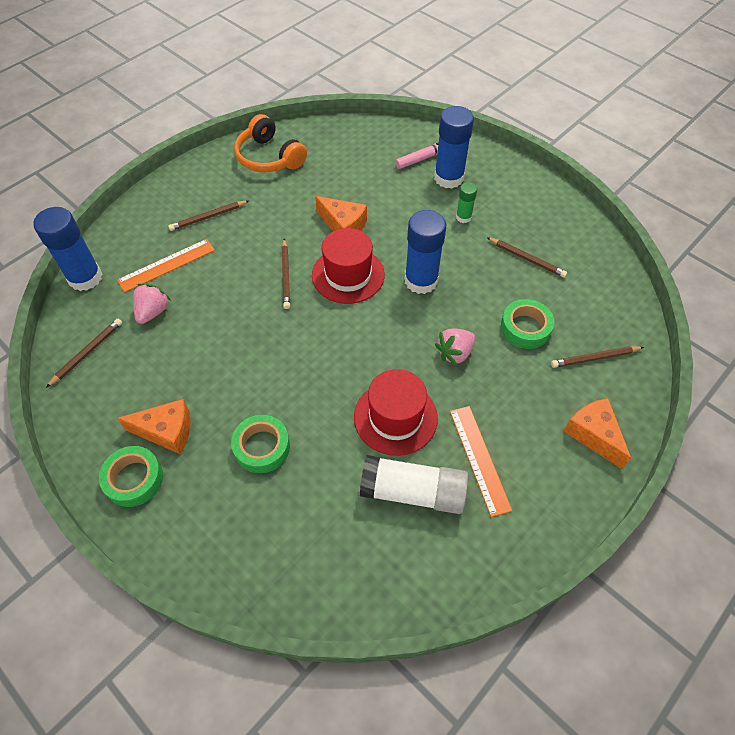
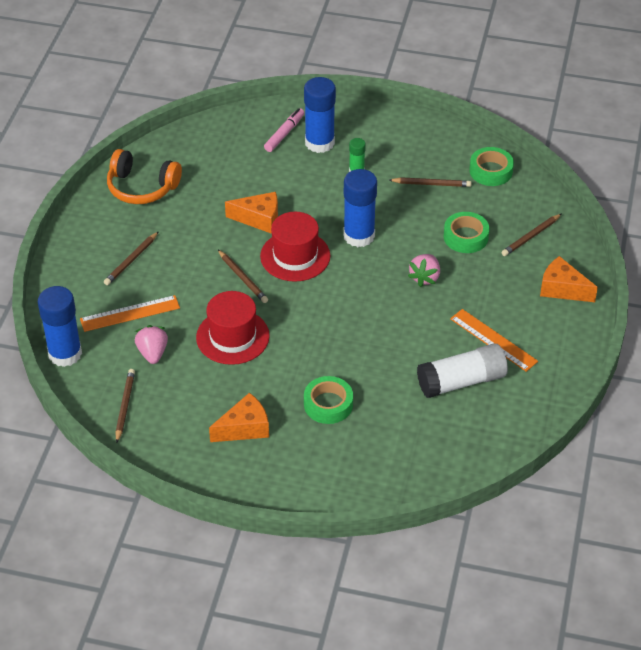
camera: 30 degrees left, 10 degrees down
(134, 479) = (248, 468): green tape -> green tape (491, 171)
(166, 265) = (130, 313): orange ruler -> orange ruler turned 45 degrees clockwise
(395, 417) = (413, 340): red hat -> red hat (232, 337)

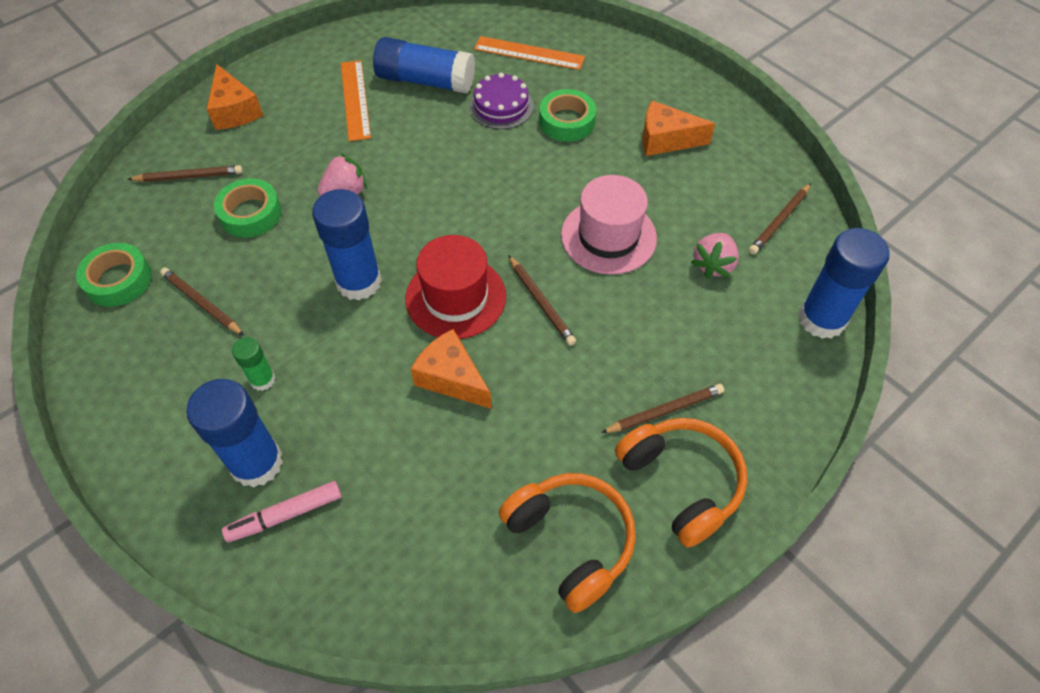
camera: 145 degrees left, 10 degrees up
(102, 234) = (681, 482): none -> orange headphones
(130, 313) = (711, 330): orange ruler -> orange ruler (529, 53)
(232, 337) = (608, 236): red hat -> pink hat
(243, 278) = (541, 302): brown pencil -> brown pencil turned 150 degrees clockwise
(386, 391) = (501, 106): none -> purple cake
(461, 381) = (425, 81): white glue stick -> blue glue stick

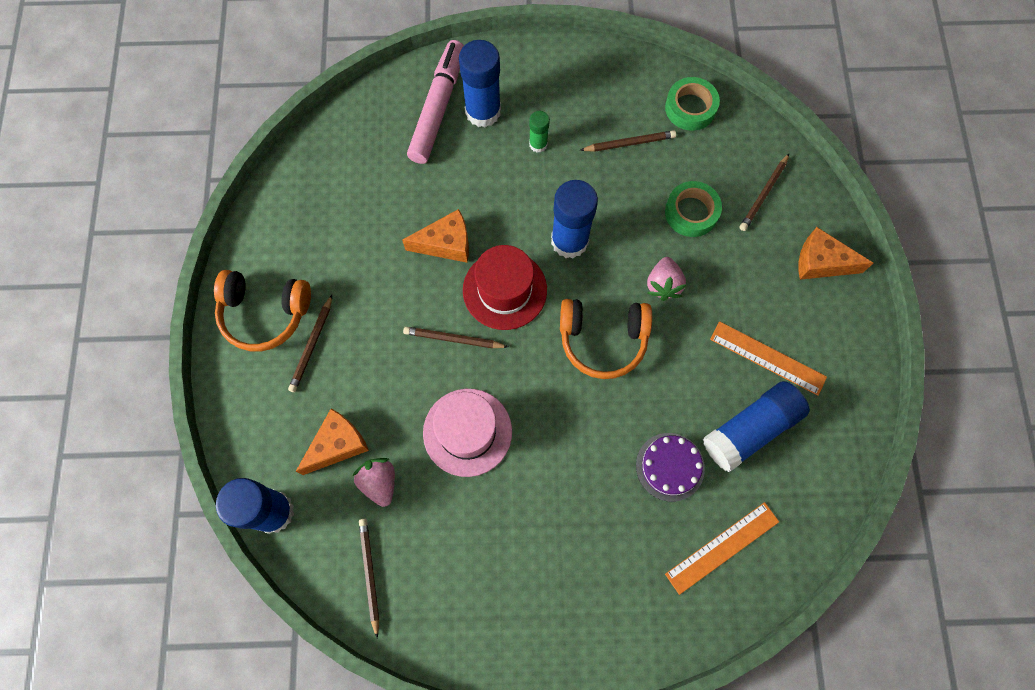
camera: 130 degrees right, 15 degrees up
(285, 515) = (438, 107): pink marker -> pink marker, size x1.73
(567, 121) = (609, 505): green tape -> none
(571, 541) = (292, 230): orange headphones -> orange headphones (603, 340)
(665, 140) = (522, 568): orange cheese -> orange cheese (338, 445)

